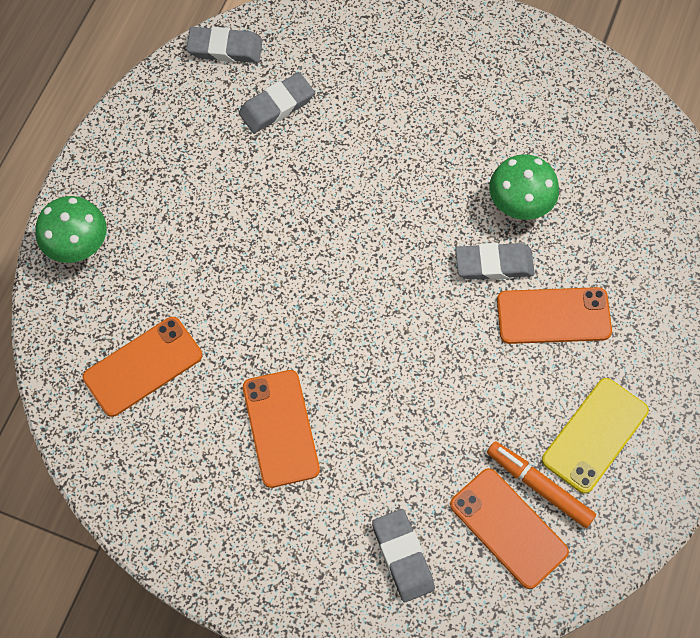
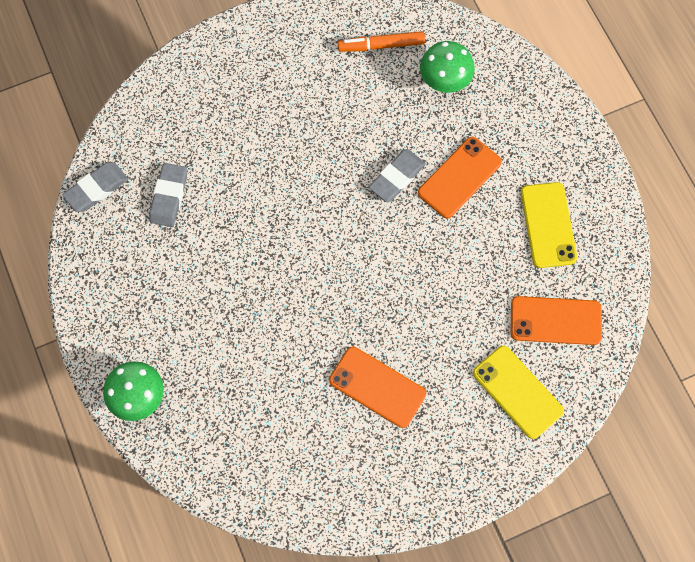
camera: 45 degrees left, 5 degrees up
(143, 366) = (259, 430): orange phone -> none
(402, 556) = (517, 392): grey eraser -> yellow phone
(519, 205) = (375, 129): green mushroom -> green mushroom (444, 81)
(539, 486) = (548, 282): orange marker -> orange marker (381, 45)

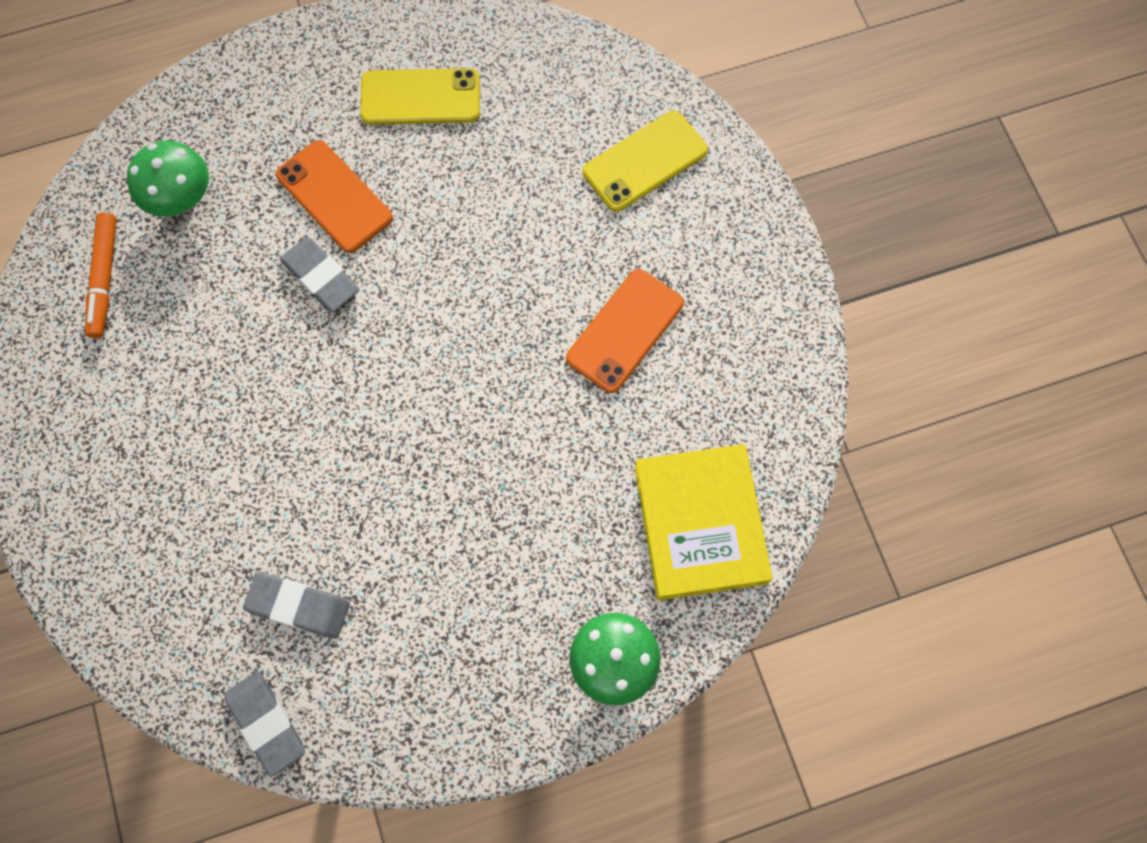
camera: 85 degrees left, 0 degrees up
(237, 449) = (700, 524): none -> yellow book
(555, 320) = (553, 106): orange phone -> none

